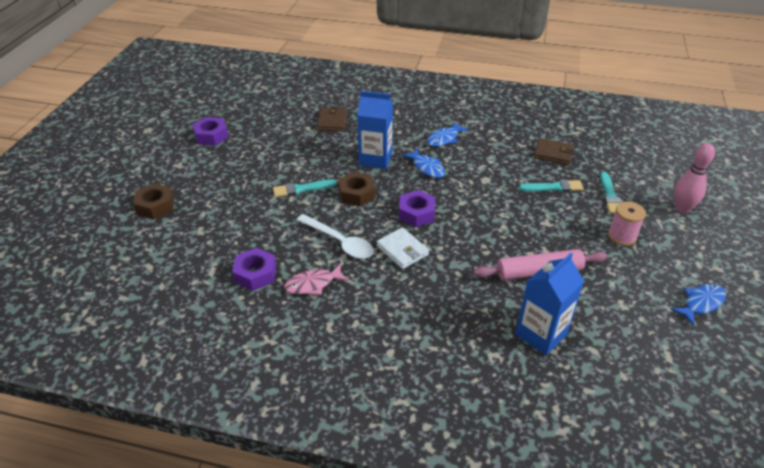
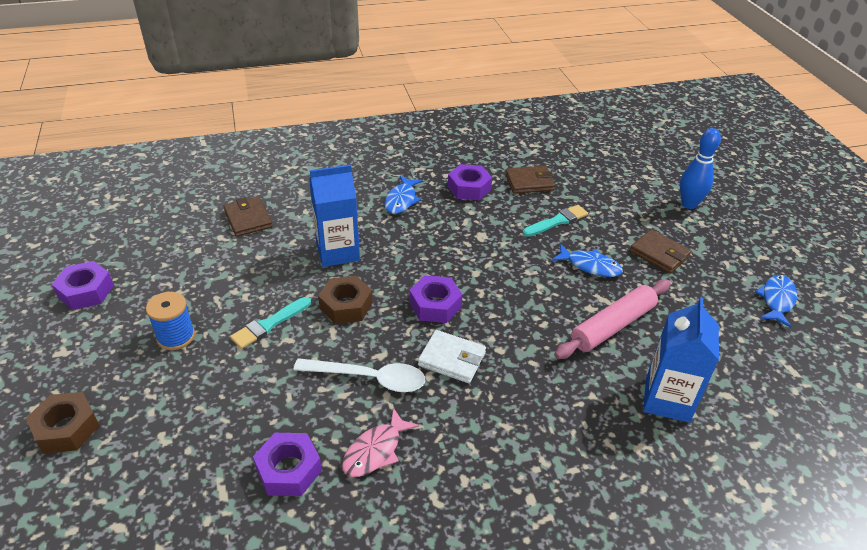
camera: 30 degrees left, 0 degrees up
(243, 177) = (176, 336): none -> blue spool
(427, 168) = (406, 243): blue fish -> blue fish (590, 266)
(502, 144) = (469, 188): none -> purple nut
(610, 195) = (616, 212): turquoise brush -> none
(622, 236) = (659, 254): pink spool -> brown wallet
(682, 209) = (689, 204): pink bowling pin -> blue bowling pin

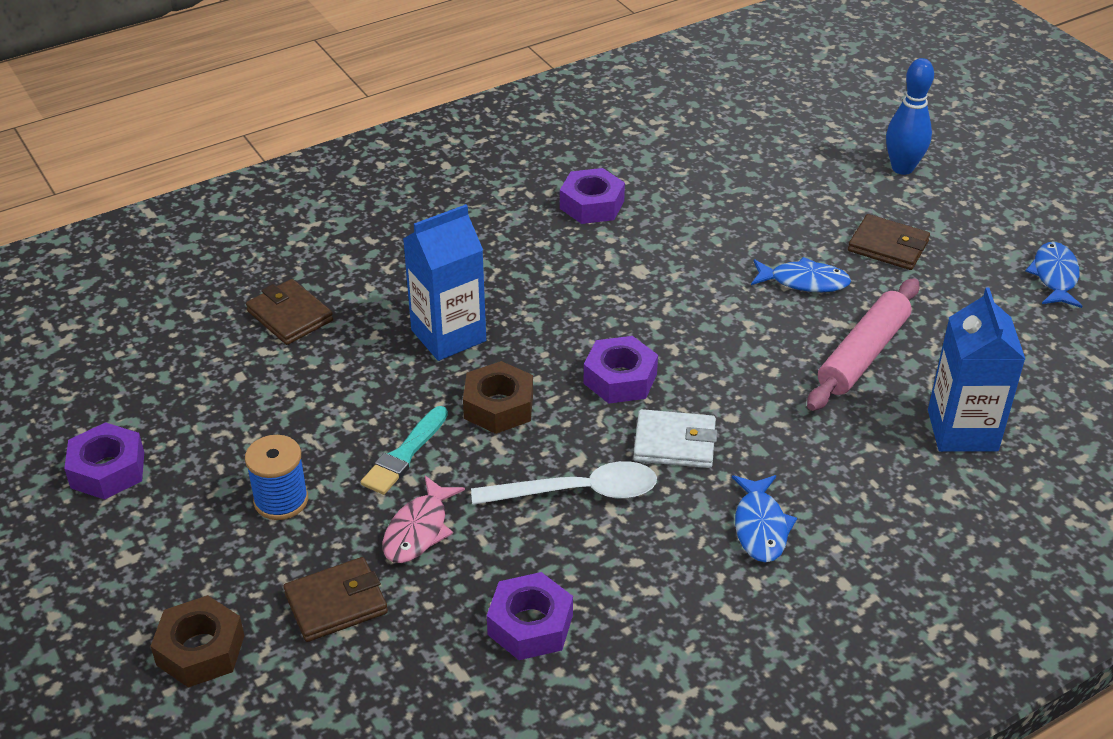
camera: 15 degrees left, 0 degrees up
(375, 451) = (629, 576): pink fish -> pink fish (419, 530)
(401, 200) = (503, 242): blue fish -> blue fish (760, 526)
(529, 182) = (673, 179): brown wallet -> brown wallet (336, 603)
(557, 221) = (735, 228): turquoise brush -> none

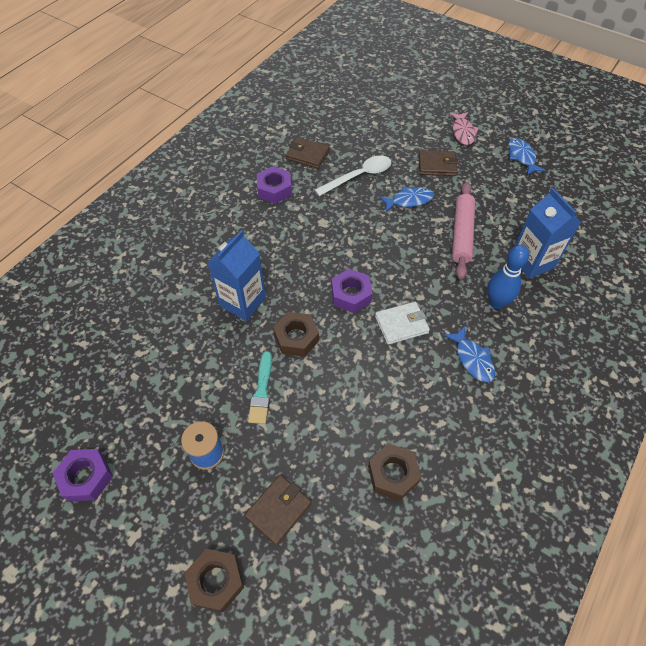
camera: 25 degrees left, 15 degrees up
(290, 316) = (142, 323): brown wallet -> brown wallet (307, 155)
(419, 530) = (298, 438): pink fish -> pink fish (463, 132)
(530, 625) = (393, 474): purple nut -> brown nut
(578, 492) = (369, 376): white spoon -> white spoon (359, 176)
(902, 168) = (417, 117): blue bowling pin -> blue bowling pin (496, 302)

